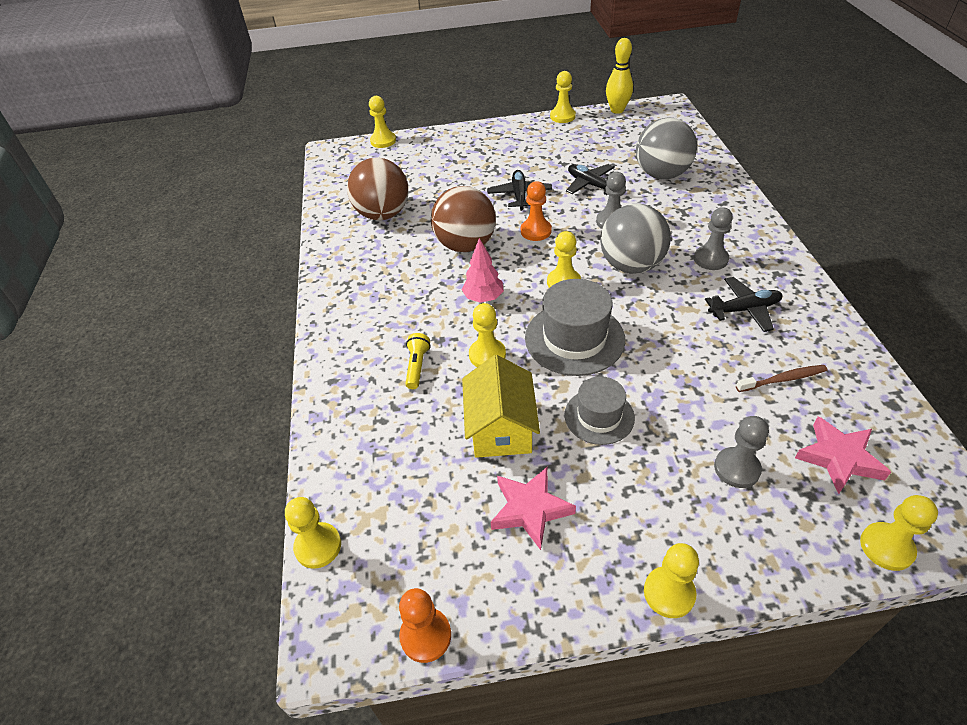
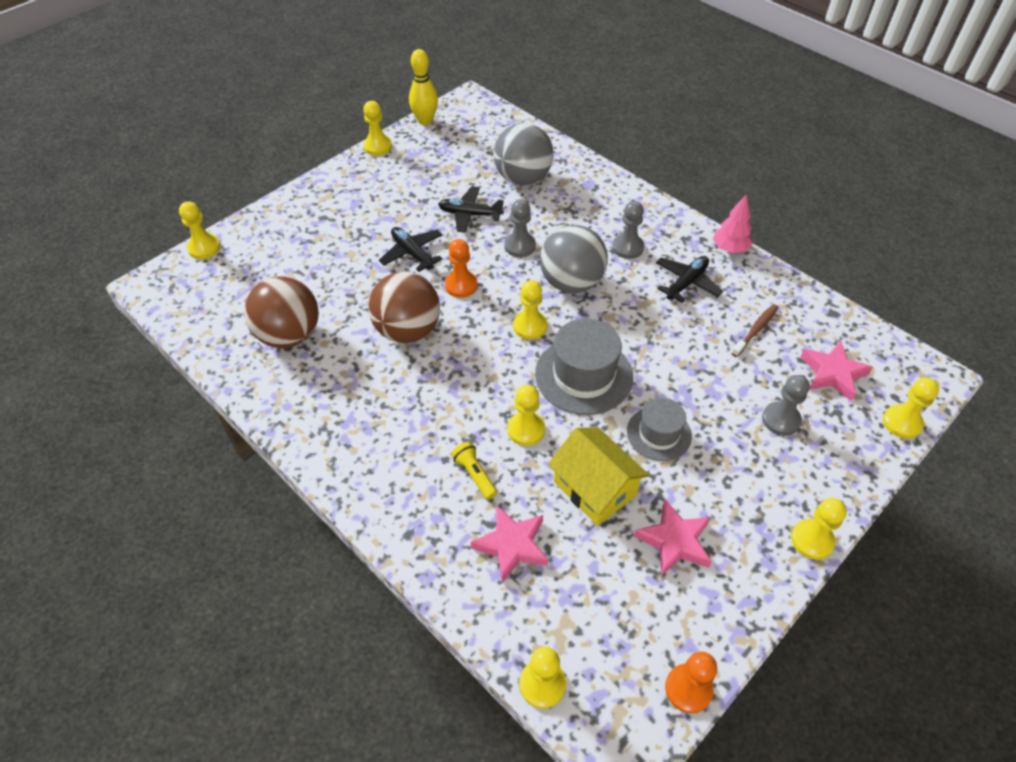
camera: 40 degrees left, 5 degrees up
(395, 431) = (511, 545): none -> pink star
(483, 298) = (473, 376): pink tree -> pink tree (729, 249)

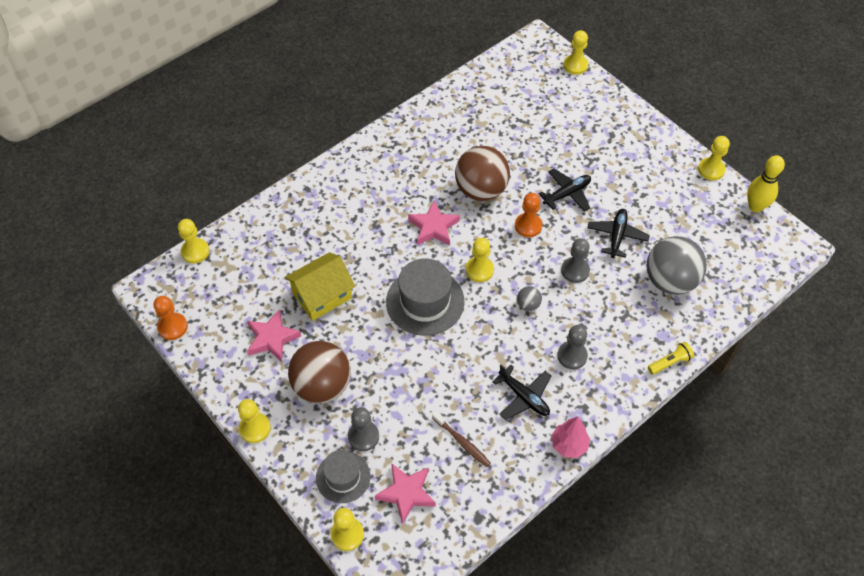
camera: 95 degrees right, 5 degrees up
(289, 335) = (481, 120): brown ball -> brown ball (322, 385)
(474, 474) = (345, 226): yellow flashlight -> yellow flashlight (670, 362)
(511, 545) = (288, 243): pink star -> pink star (433, 227)
(526, 429) = (378, 259): yellow pawn -> none
(571, 282) = (528, 305): grey ball -> grey ball, size x0.43
(659, 433) = (362, 344): grey hat -> grey hat (343, 477)

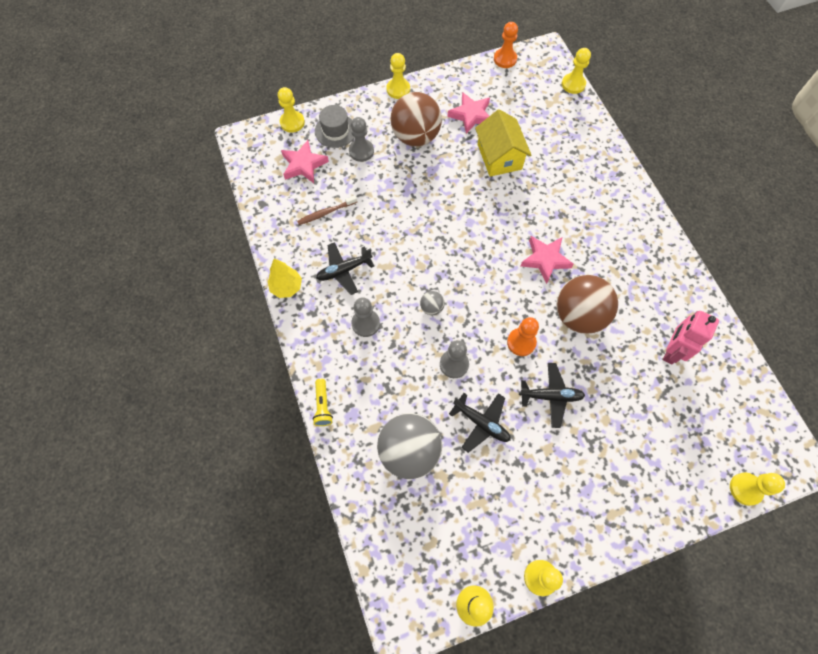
camera: 110 degrees right, 10 degrees up
(425, 301) = (466, 228): grey hat -> none
(479, 270) = (484, 281): yellow pawn -> none
(484, 122) = (671, 351): none -> pink robot
(567, 194) = (550, 396): black plane -> black plane turned 75 degrees counterclockwise
(569, 445) = (287, 287): pink tree -> yellow tree

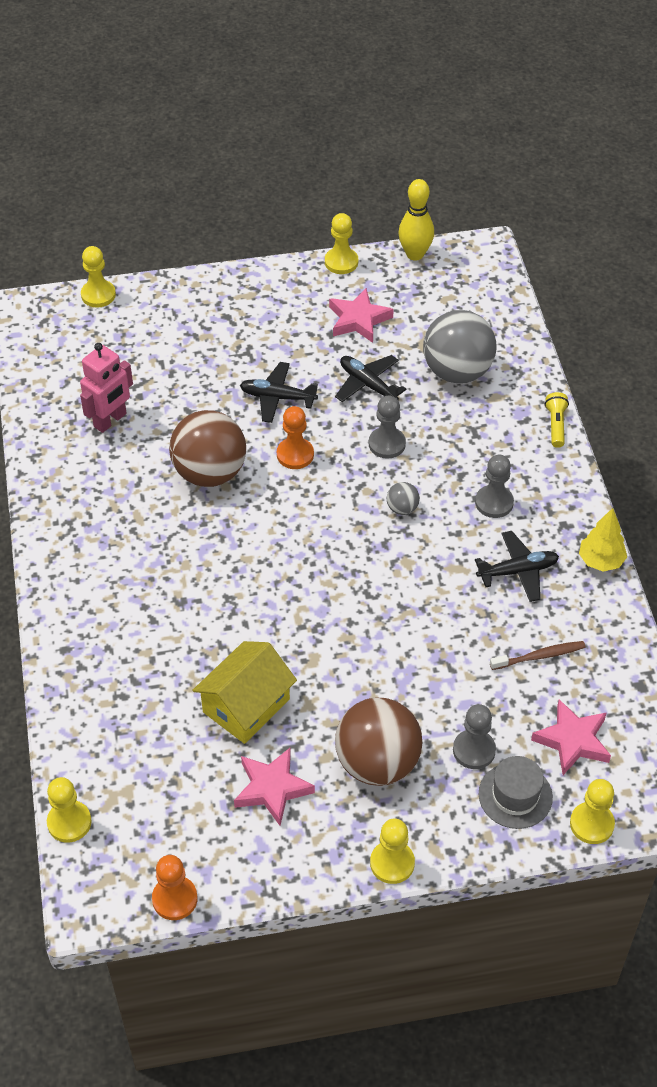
camera: 170 degrees left, 15 degrees down
(499, 157) = (246, 705): yellow house -> yellow house turned 45 degrees clockwise
(545, 260) = (228, 544): pink star -> pink star (358, 320)

